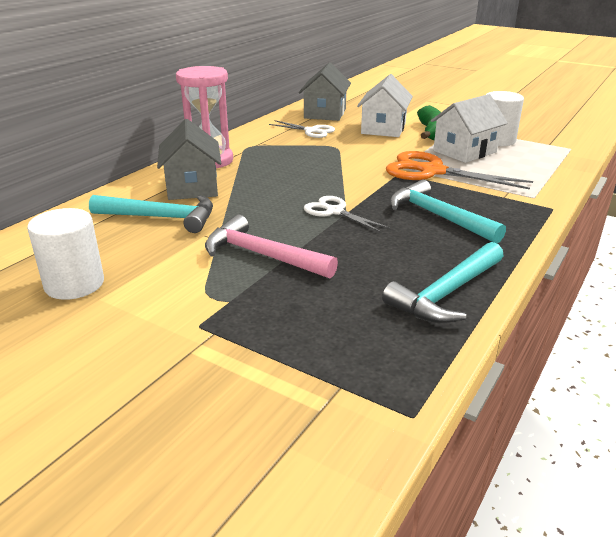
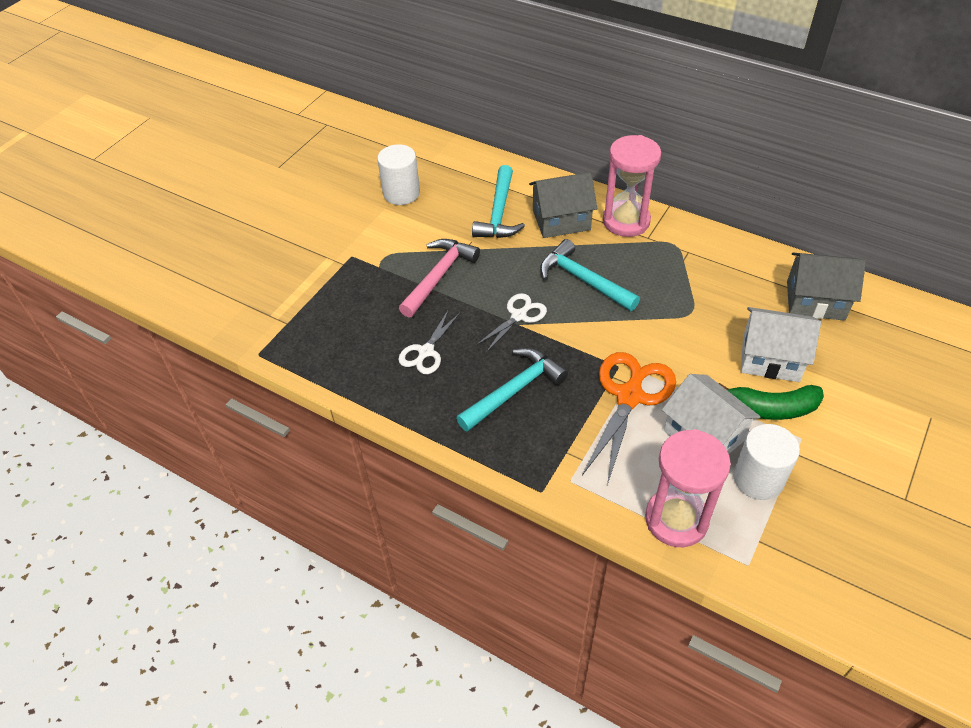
camera: 90 degrees right, 20 degrees up
(311, 131) = (739, 290): white scissors -> white scissors (426, 352)
(446, 294) = (381, 382): turquoise hammer -> turquoise hammer (583, 280)
(548, 164) = (676, 519): none -> pink hourglass

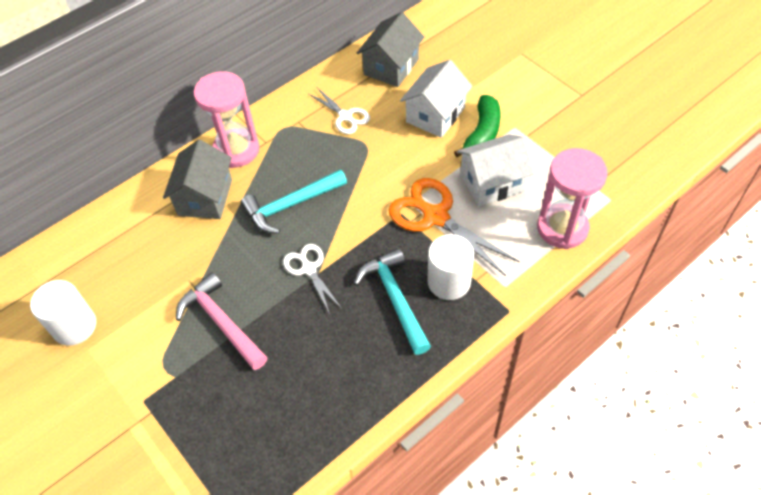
camera: 70 degrees left, 5 degrees up
(426, 352) = (316, 360): white scissors -> white scissors (345, 116)
(499, 213) = (164, 245): turquoise hammer -> none
(758, 479) = (541, 165): white cylinder -> white cylinder (449, 282)

